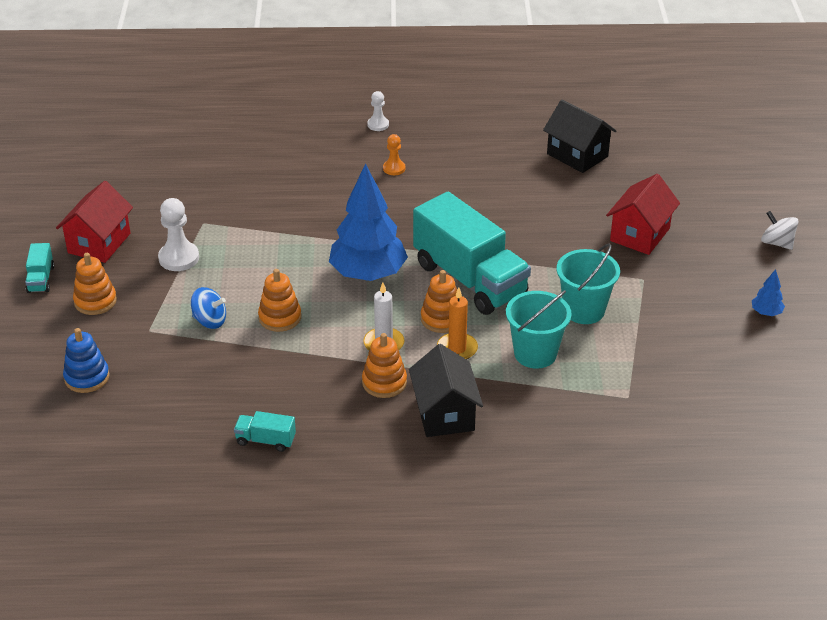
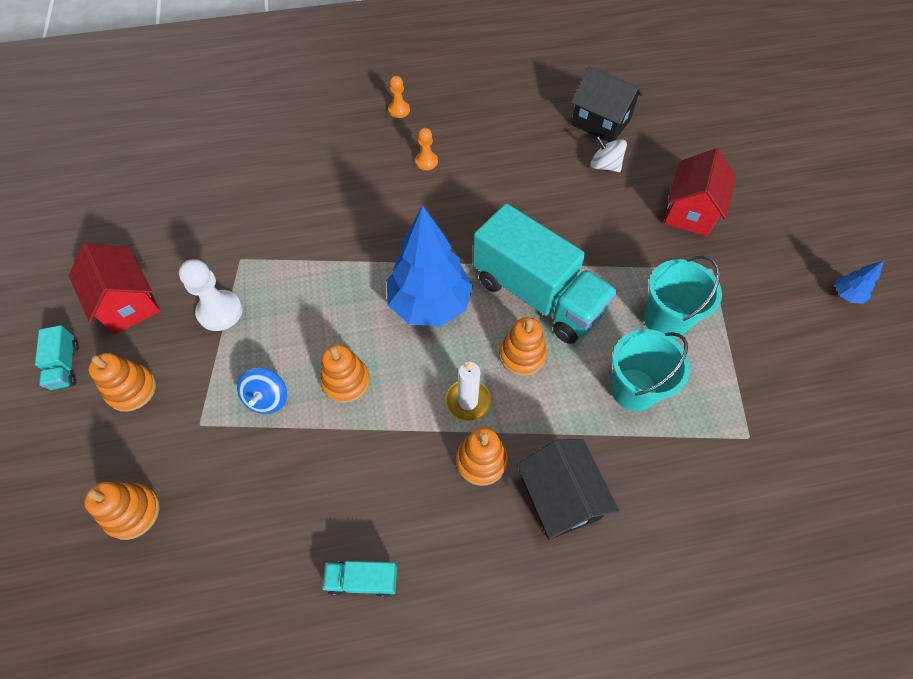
camera: 10 degrees left, 20 degrees up
(87, 377) = (133, 512): blue stacking toy -> orange stacking toy
(99, 243) = (128, 303): red house -> red house turned 45 degrees counterclockwise
(210, 321) = (267, 398): blue spinning top -> blue spinning top turned 90 degrees clockwise
(378, 125) = (399, 110): white pawn -> orange pawn
(457, 349) = (549, 396): orange candle -> none
(777, 243) = (823, 204): white spinning top -> white spinning top (605, 166)

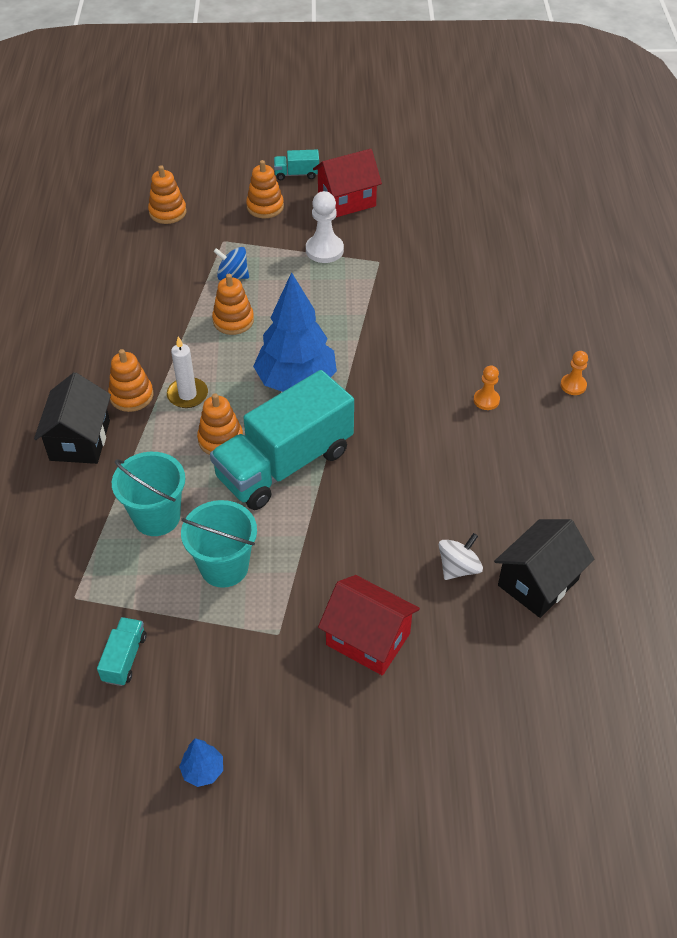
camera: 100 degrees right, 10 degrees down
(362, 579) = (71, 319): turquoise truck -> turquoise truck (125, 658)
(560, 498) = (80, 440): black house -> black house turned 75 degrees counterclockwise

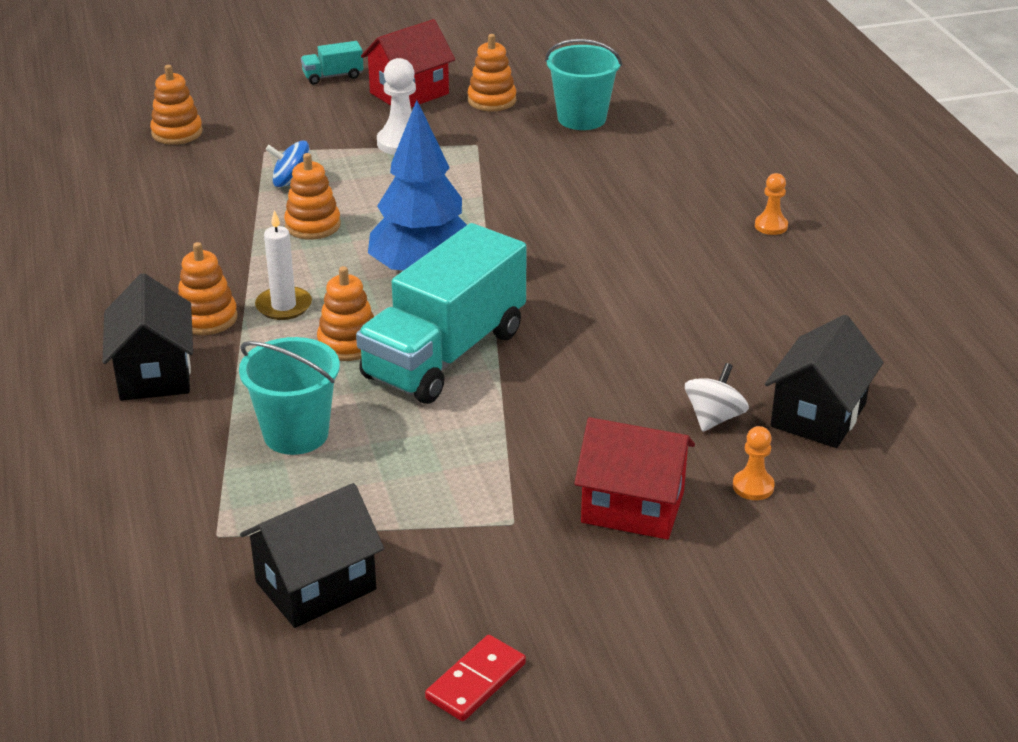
camera: 15 degrees left, 15 degrees down
(125, 658) = (316, 586): turquoise truck -> black house
(203, 770) = (476, 681): blue tree -> red domino
(224, 567) = (410, 468): turquoise bucket -> turquoise bucket (581, 118)
(265, 207) = (305, 112): orange stacking toy -> orange stacking toy (492, 100)
(486, 400) = (672, 255): orange pawn -> orange pawn (753, 486)

